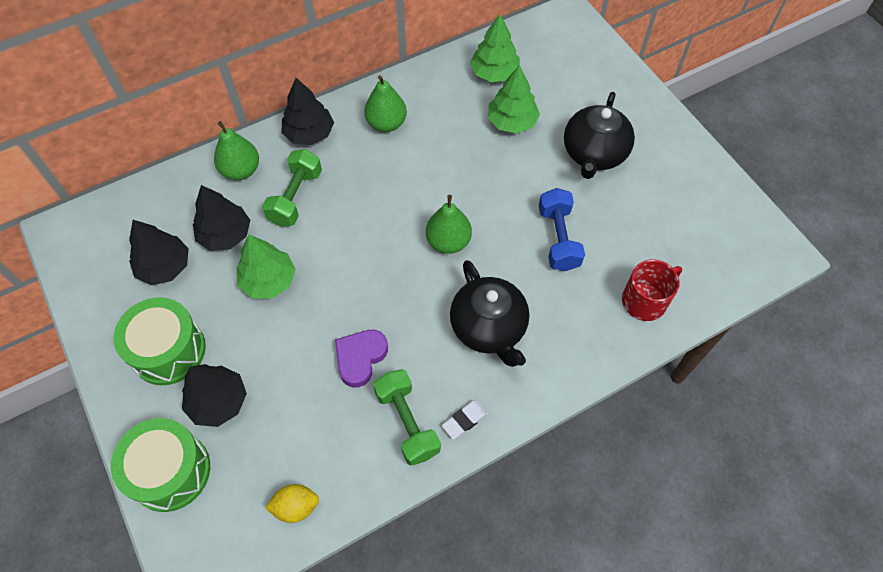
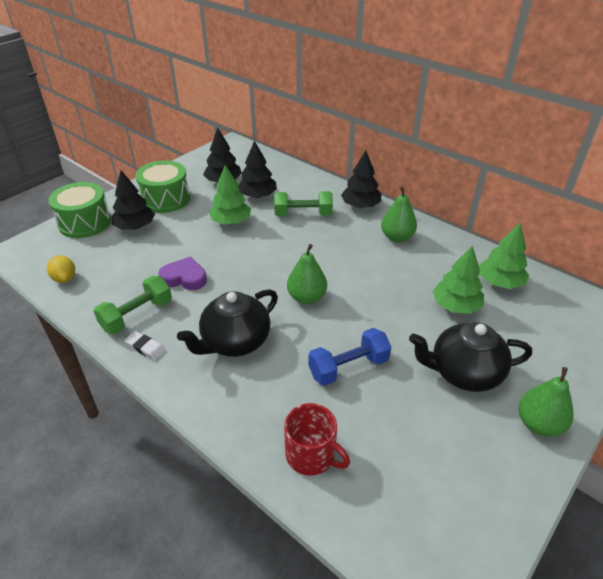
camera: 70 degrees right, 20 degrees down
(241, 170) = (310, 187): green pear -> green pear (538, 424)

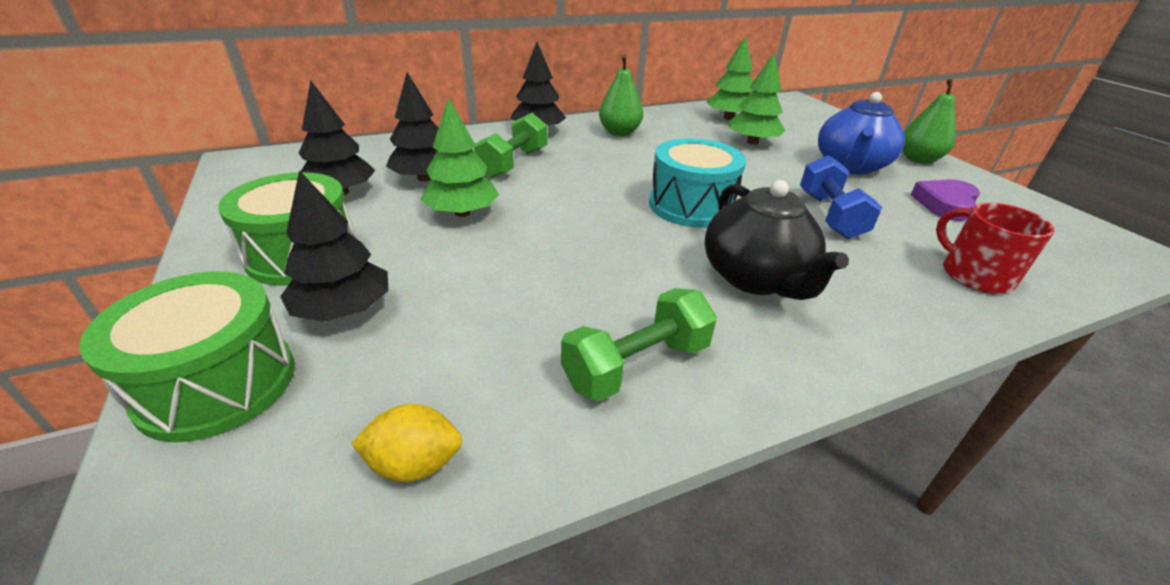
camera: 65 degrees left, 5 degrees down
(137, 315) = (637, 365): green dumbbell -> green dumbbell turned 75 degrees clockwise
(145, 347) = (734, 373): white eraser -> none
(184, 278) = (568, 288): purple heart -> purple heart (945, 204)
(306, 297) = (691, 206): green pear -> turquoise drum
(311, 455) = (974, 275): red mug -> red mug turned 90 degrees counterclockwise
(464, 373) = (850, 166): black teapot -> blue teapot

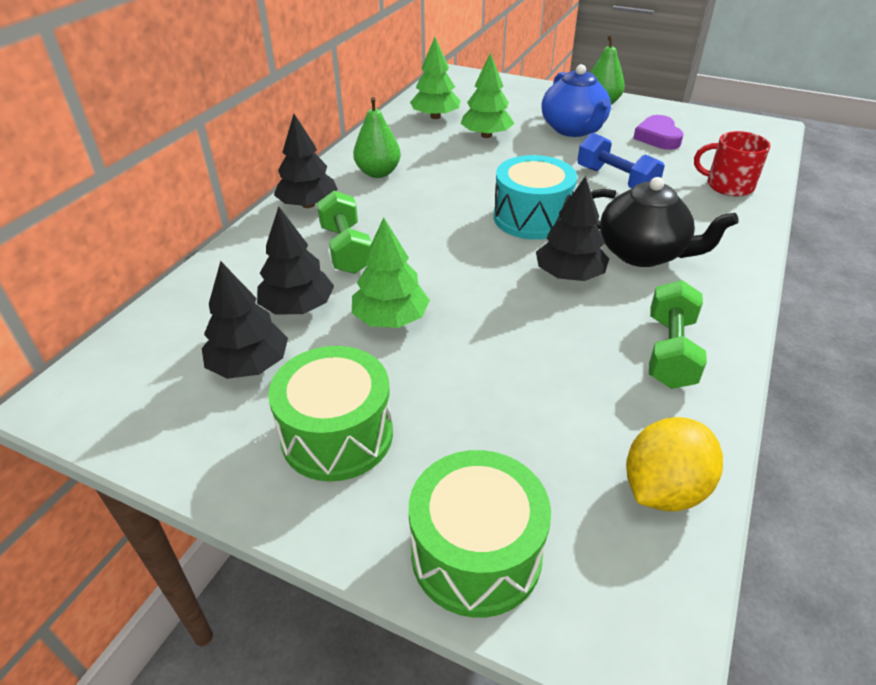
camera: 40 degrees left, 5 degrees up
(344, 310) = (455, 447): black tree -> black tree (569, 275)
(414, 464) = (663, 489): yellow lemon -> yellow lemon, size x1.55

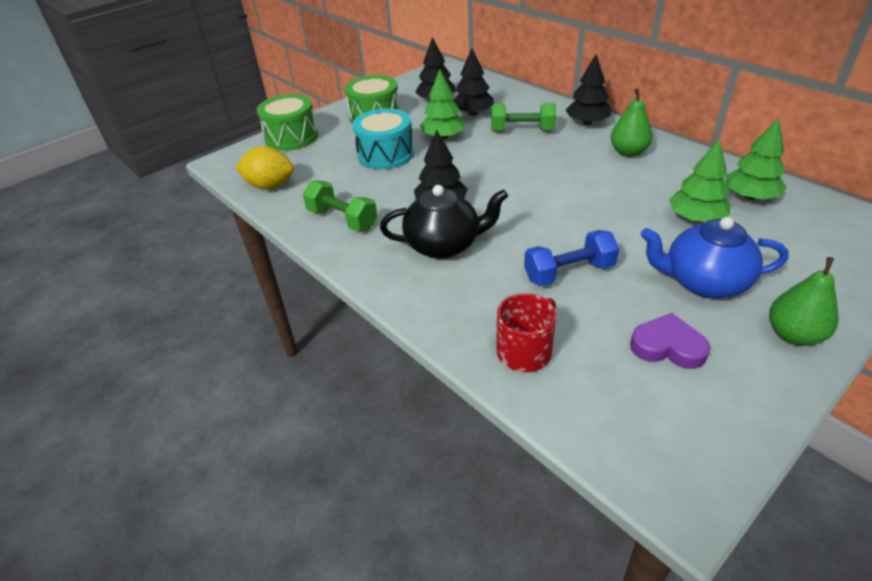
camera: 115 degrees right, 0 degrees up
(531, 218) = (524, 207): turquoise drum -> turquoise drum (385, 154)
(642, 253) = (444, 245): black teapot -> black teapot turned 150 degrees counterclockwise
(663, 489) = (270, 186): yellow lemon -> yellow lemon turned 60 degrees counterclockwise

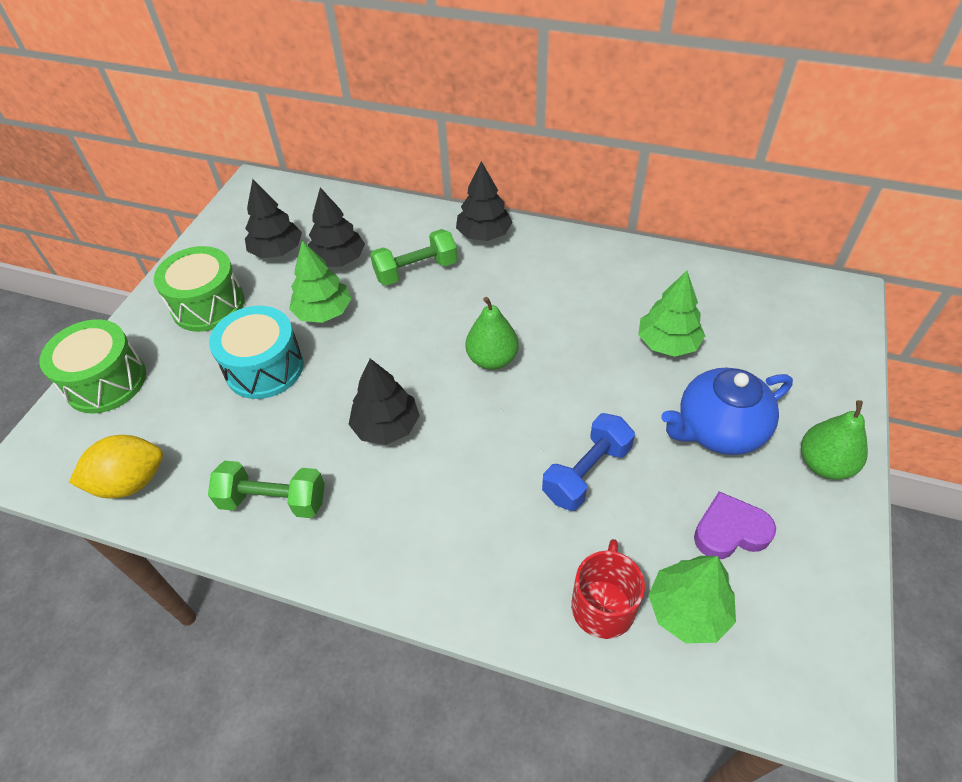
camera: 30 degrees left, 10 degrees up
(444, 245) = (428, 490): black teapot -> none
(628, 152) = (552, 268): green pear -> green pear (492, 359)
(750, 196) = (701, 293): green tree -> green tree (687, 610)

